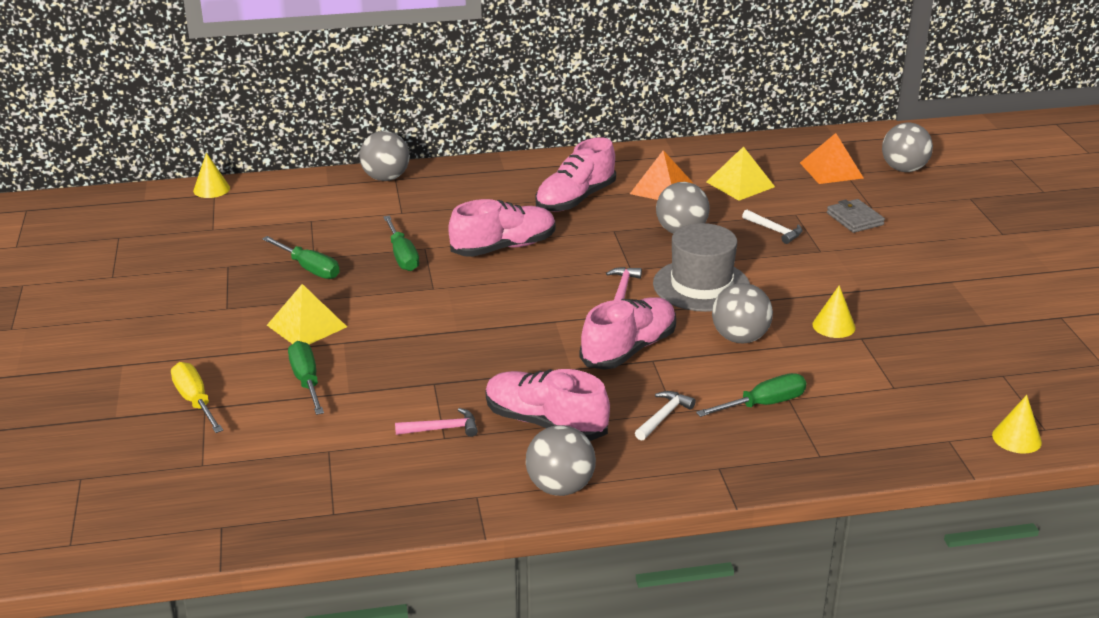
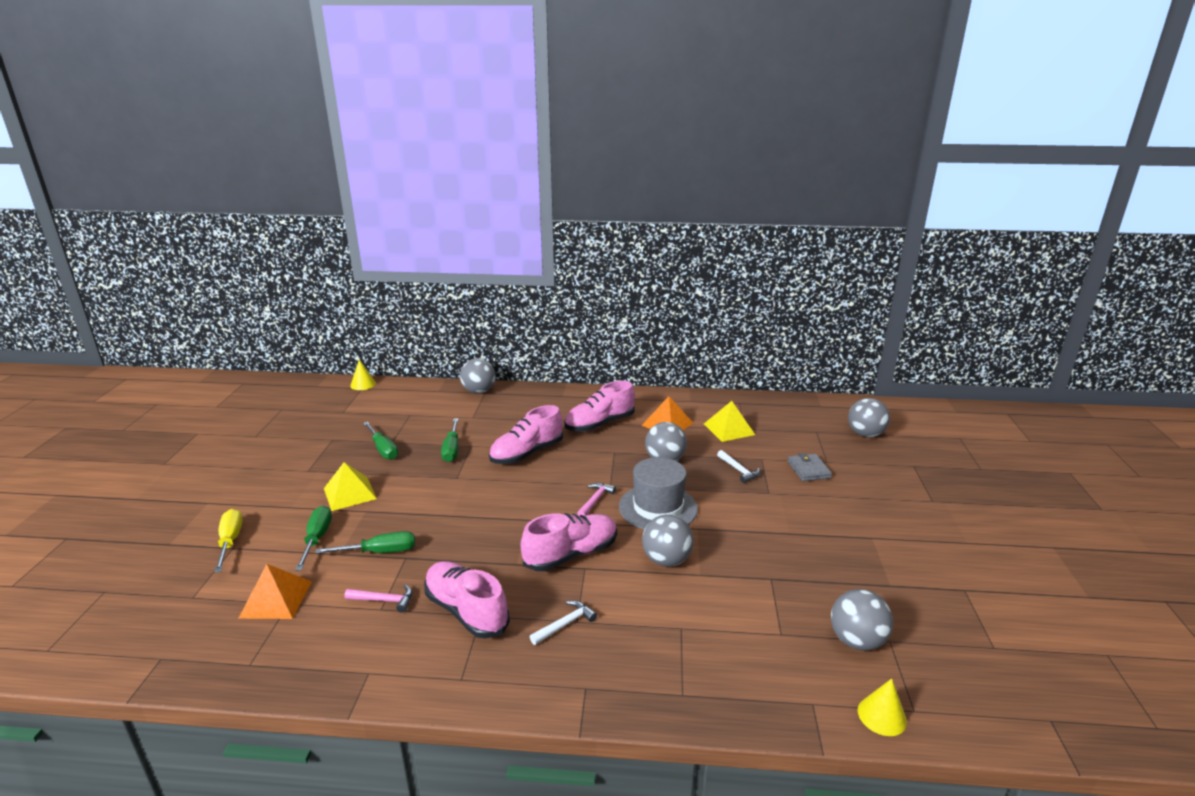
camera: 15 degrees right, 5 degrees down
(504, 247) = (526, 453): pink shoe -> pink shoe turned 150 degrees clockwise
(560, 487) = (440, 679): grey ball -> grey ball (856, 641)
(764, 404) = (657, 629): green screwdriver -> green screwdriver (380, 552)
(831, 170) = (805, 427): orange pyramid -> orange pyramid (276, 599)
(834, 326) = (751, 562): yellow cone -> none

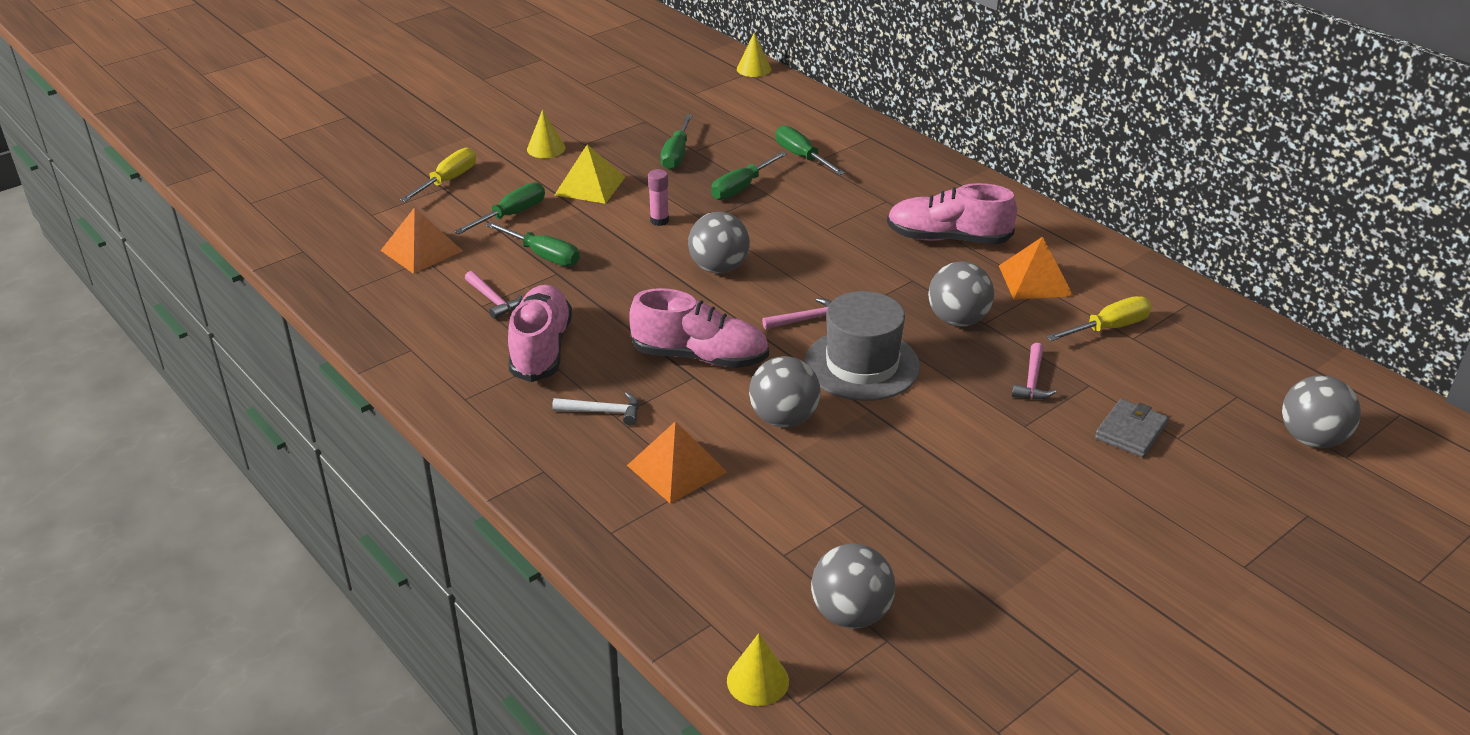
camera: 45 degrees right, 10 degrees up
(282, 485) = (546, 148): none -> yellow cone
(428, 491) = (659, 221): none -> pink glue stick
(461, 418) = (801, 156): none -> green screwdriver
(479, 391) = (866, 132): grey ball -> grey ball (719, 268)
(526, 453) = (811, 231): pink shoe -> none
(657, 627) = (677, 468): none -> orange pyramid
(729, 429) = (1109, 328): yellow pyramid -> yellow screwdriver
(739, 470) = (1032, 381): white hammer -> pink hammer

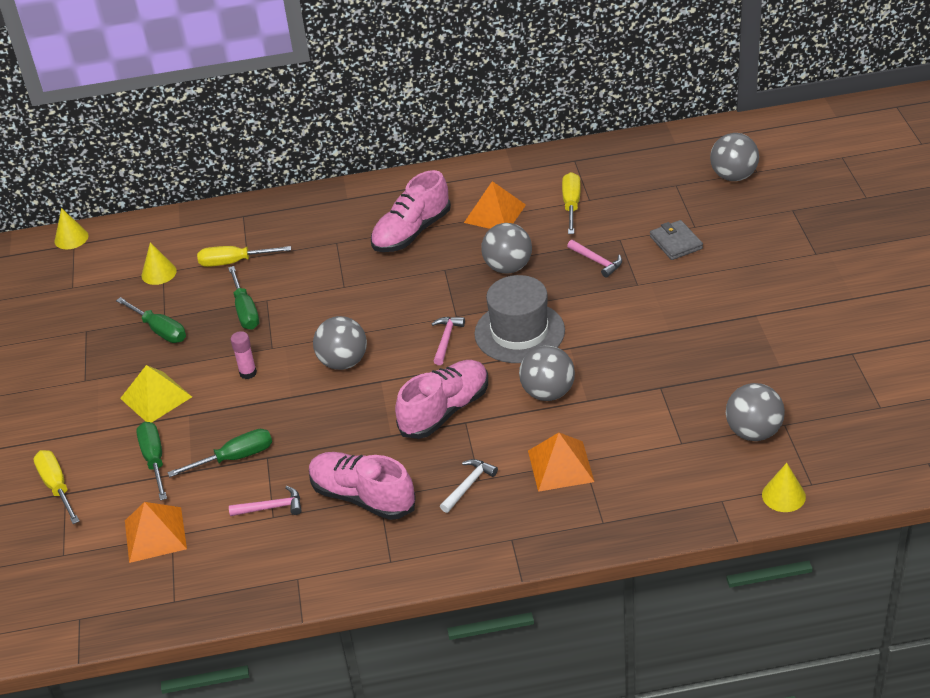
camera: 55 degrees left, 5 degrees up
(546, 148) = (67, 406): yellow cone -> yellow cone (159, 273)
(801, 156) = (233, 262): green screwdriver -> yellow screwdriver

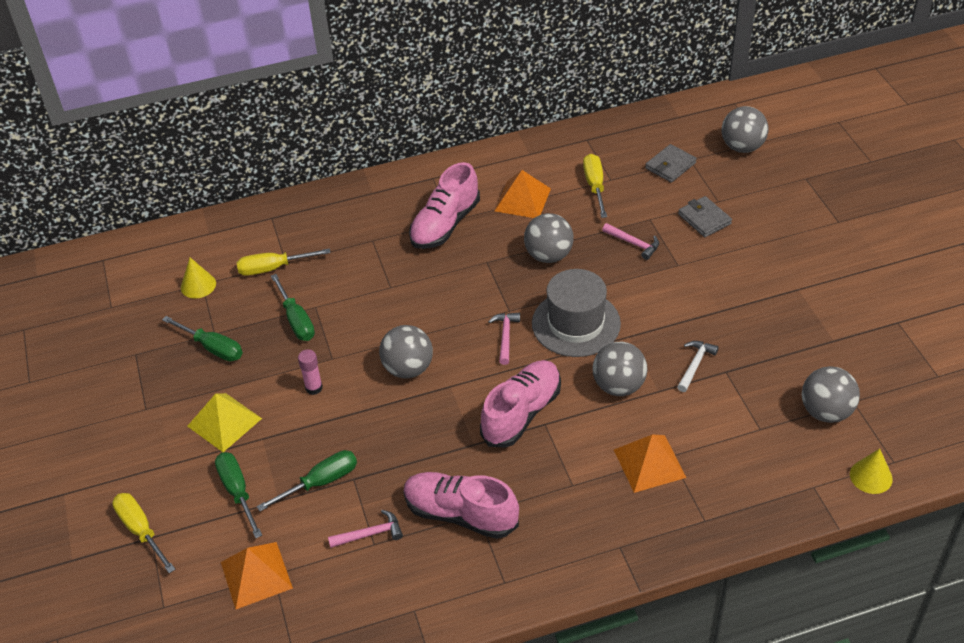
camera: 10 degrees left, 5 degrees up
(71, 238) = (99, 253): yellow cone -> none
(468, 485) = (564, 492): white hammer -> white hammer (695, 365)
(654, 190) = (670, 166): none -> grey wallet

